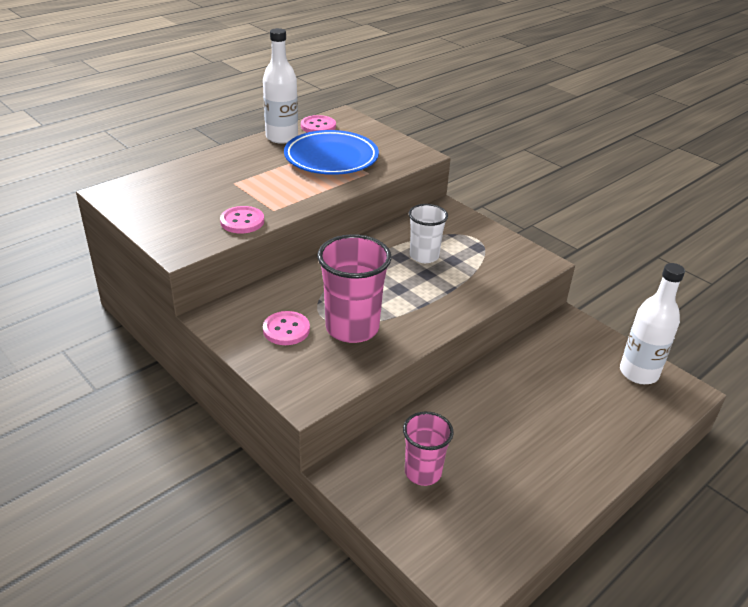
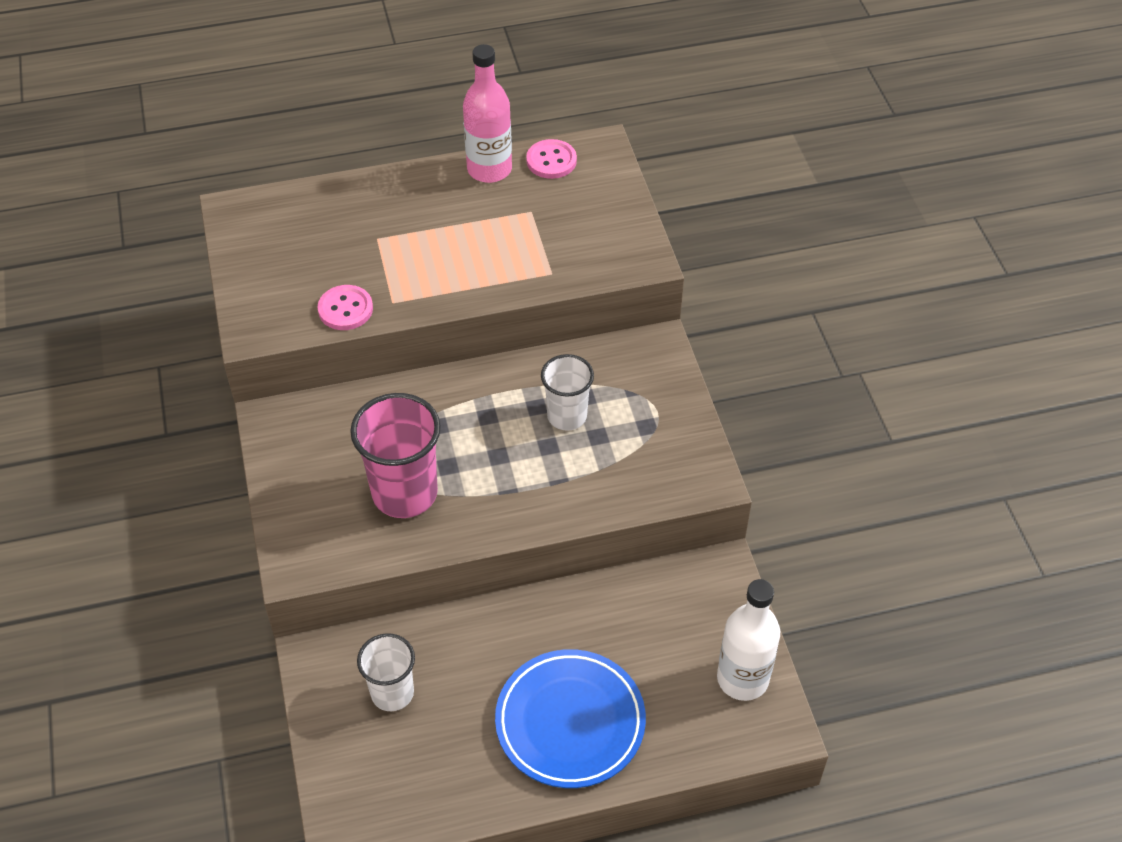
camera: 30 degrees right, 15 degrees up
(282, 137) = (489, 169): white bottle -> pink bottle
(286, 330) = (333, 467): pink button -> none
(331, 158) = (524, 230): blue plate -> blue plate (570, 722)
(423, 472) = (392, 693): pink cup -> white cup

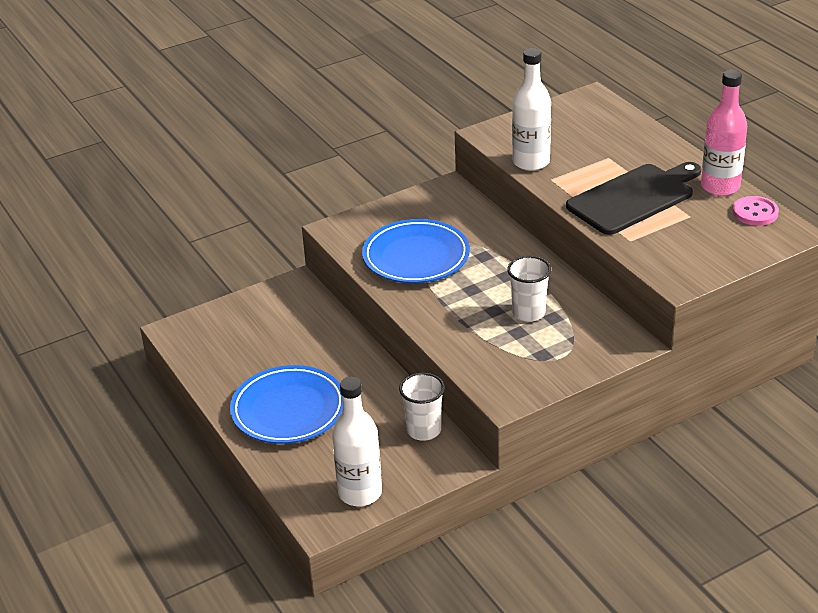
camera: 75 degrees right, 15 degrees down
(345, 309) = (531, 162): pink button -> white bottle
(392, 693) = (282, 323): white cup -> white cup (424, 430)
(405, 493) = (416, 257): pink cup -> blue plate
(472, 243) = (634, 198): none -> black cutting board

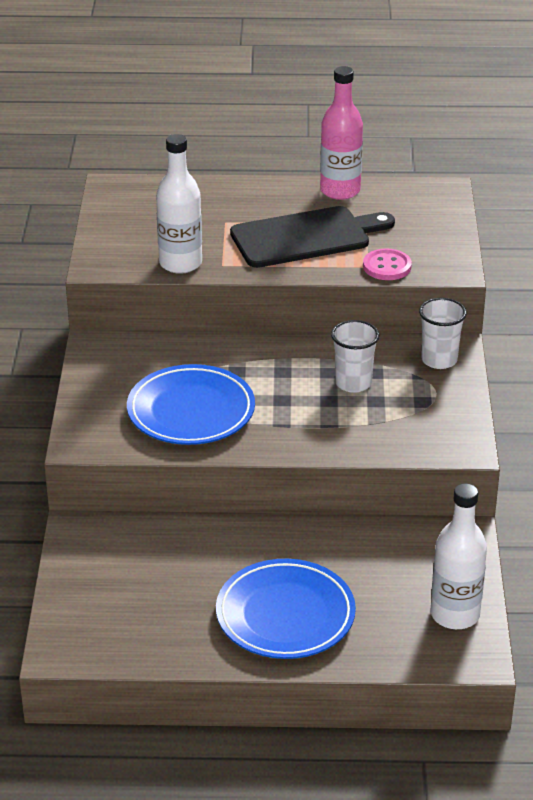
camera: 60 degrees left, 0 degrees up
(424, 430) = (401, 537): white cup -> white cup (439, 360)
(634, 198) = (305, 237): black cutting board -> black cutting board turned 75 degrees clockwise
(755, 213) = (397, 192): pink button -> pink button (387, 266)

